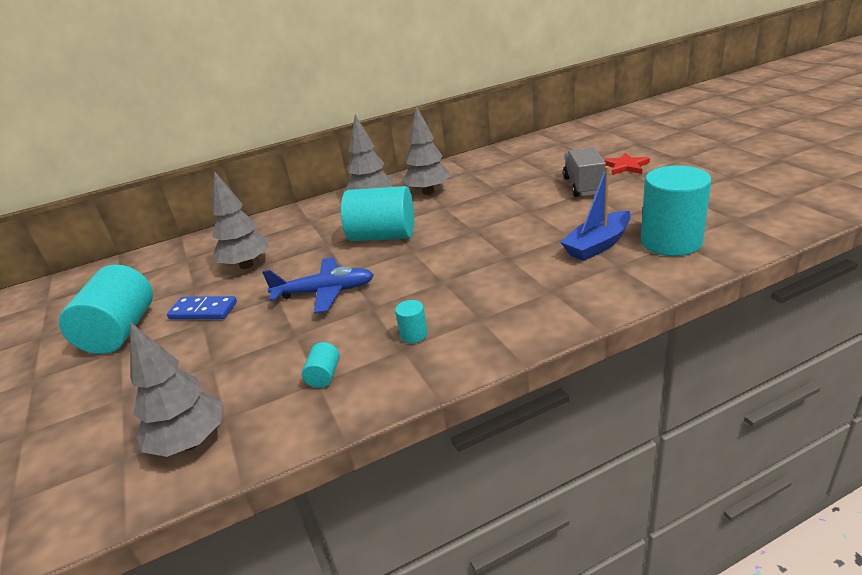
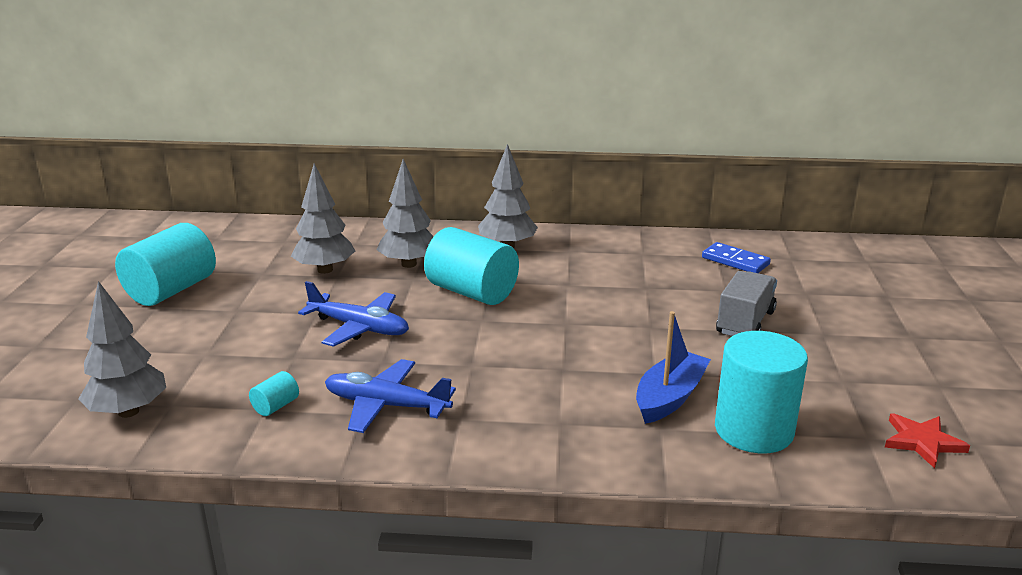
camera: 25 degrees right, 5 degrees down
(203, 311) = (248, 300): blue domino -> blue domino (735, 261)
(414, 335) = (386, 405): turquoise cylinder -> blue plane
(428, 192) = (572, 260): grey tree -> grey tree (409, 264)
(598, 245) = (669, 397): blue boat -> blue boat turned 135 degrees clockwise
(625, 166) = (827, 319): red star -> red star (922, 442)

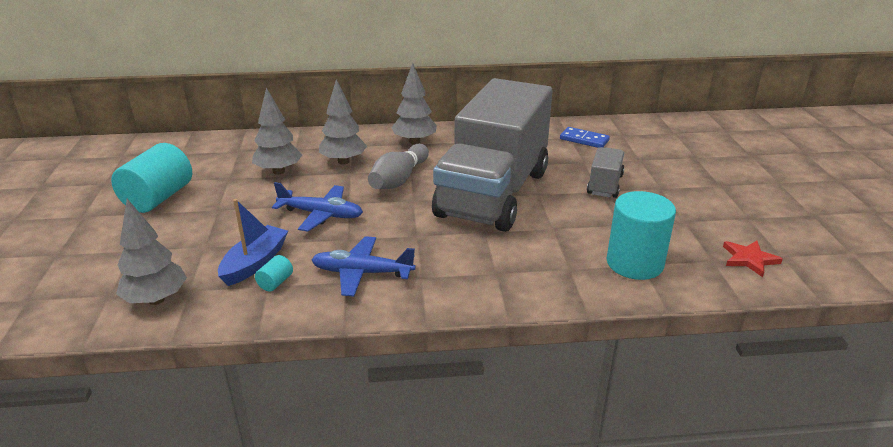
camera: 10 degrees left, 5 degrees up
(472, 292) = (399, 179): turquoise cylinder -> grey bowling pin
(589, 320) = (493, 193): none -> grey truck
(669, 397) = (569, 245): blue boat -> blue boat (255, 263)

